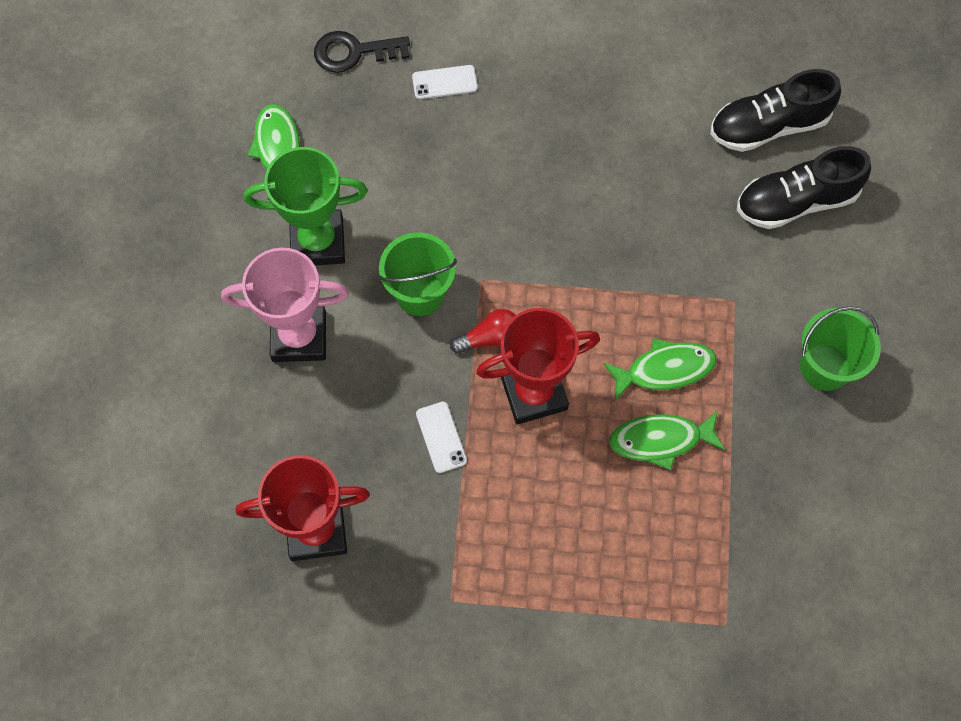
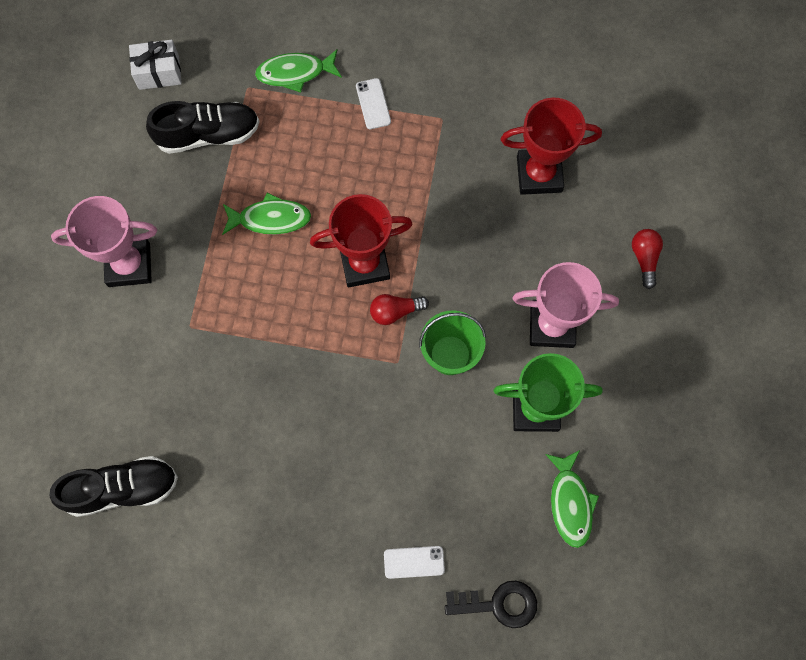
camera: 175 degrees left, 5 degrees up
(181, 428) = (644, 258): none -> red light bulb
(441, 437) = (441, 235): white phone -> white phone (373, 104)
(664, 369) = (257, 273): green fish -> green fish (295, 72)
(796, 201) = (116, 411): black shoe -> black shoe (208, 134)
(824, 367) = (129, 265): green bucket -> pink trophy
(853, 636) = (159, 72): none -> white gift

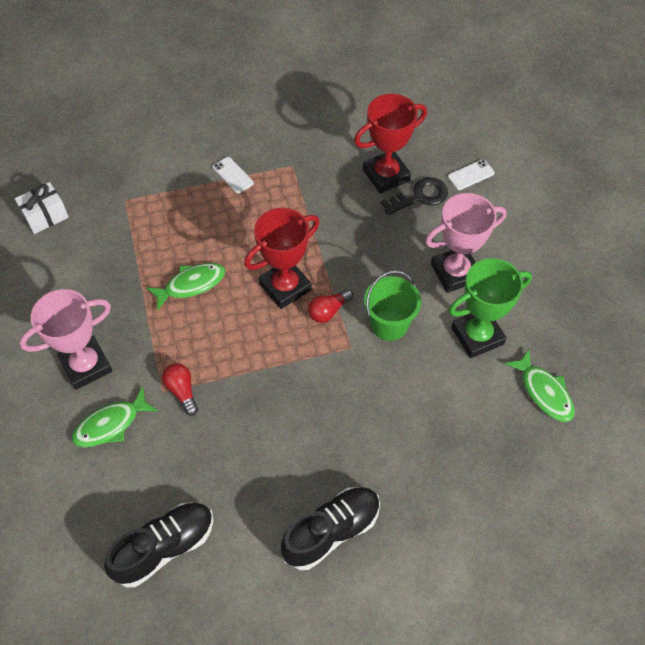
camera: 25 degrees left, 15 degrees down
(208, 134) = (109, 244): black shoe -> black shoe (331, 531)
(295, 72) = (159, 176): green fish -> green fish (111, 424)
(414, 562) = (447, 493): white phone -> white phone (471, 175)
(498, 604) = (534, 494): black key -> black key (420, 196)
(644, 258) = (496, 200): red light bulb -> red light bulb (182, 391)

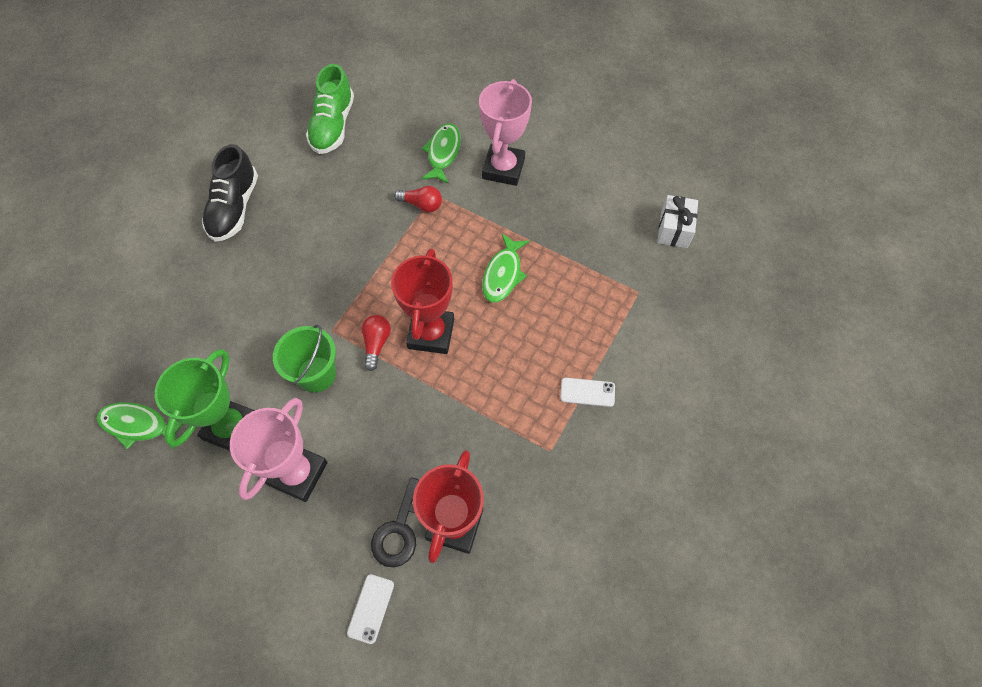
camera: 135 degrees right, 5 degrees up
(165, 547) = (333, 126): black shoe -> green shoe

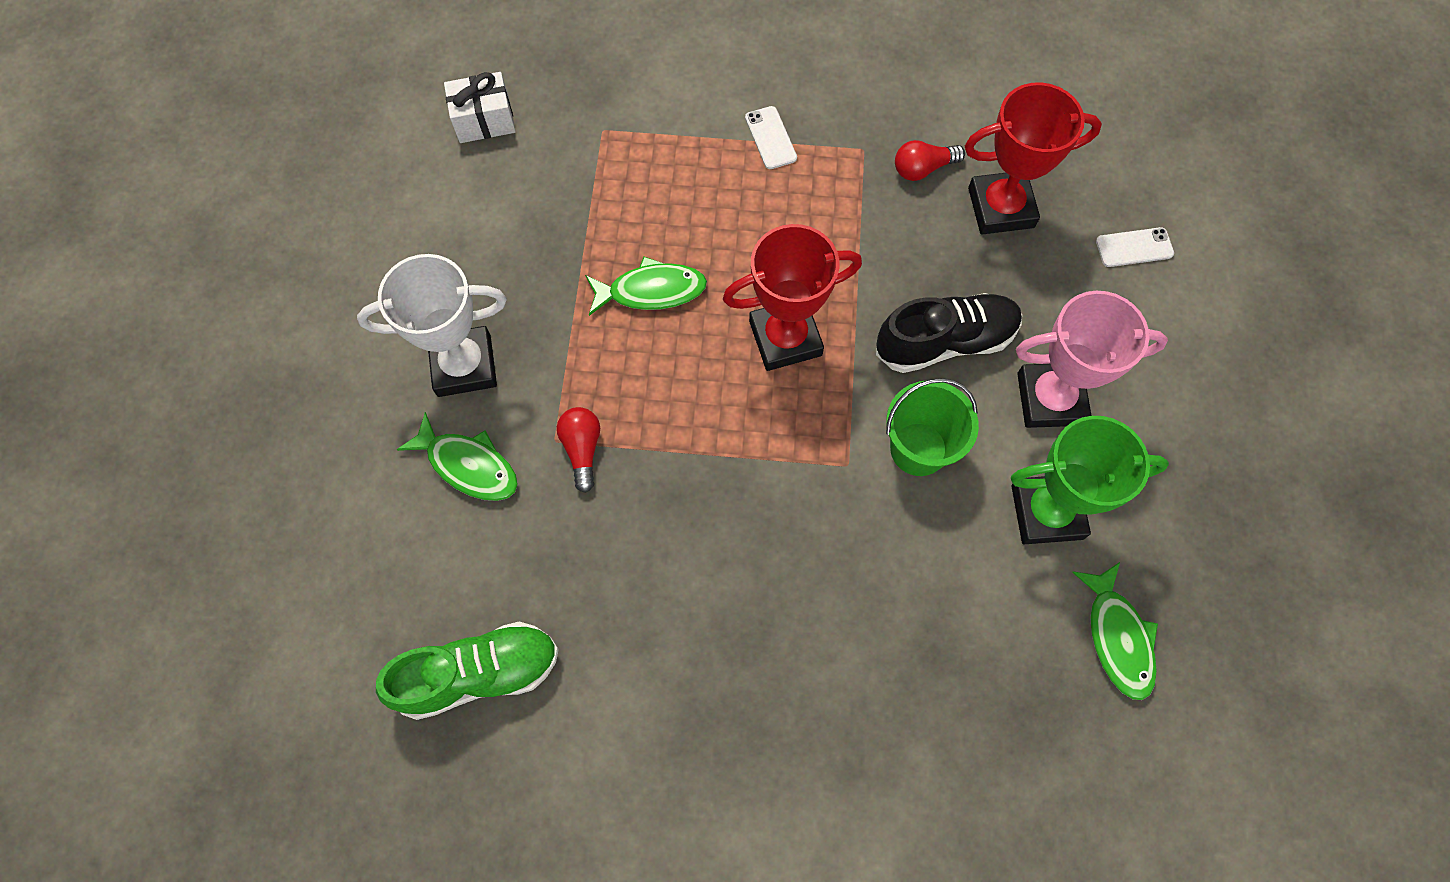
camera: 115 degrees left, 5 degrees up
(234, 208) = (718, 737): black shoe -> black shoe (945, 342)
(376, 343) = (835, 397): red light bulb -> red light bulb (923, 168)
(399, 530) = (1041, 258): black key -> none
(443, 153) = (468, 465): green fish -> green fish turned 135 degrees counterclockwise
(503, 168) = (464, 365): pink trophy -> white trophy

